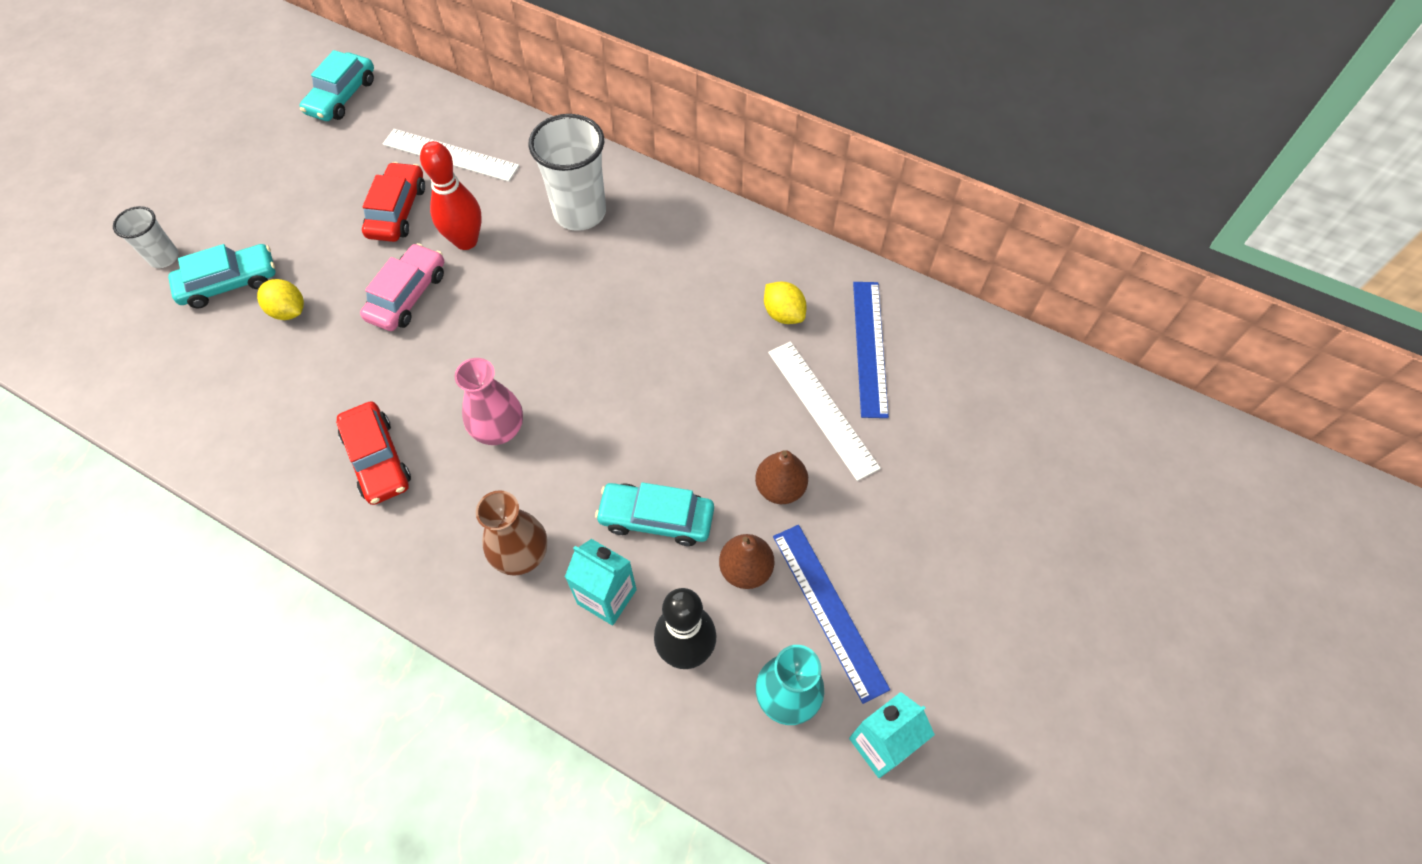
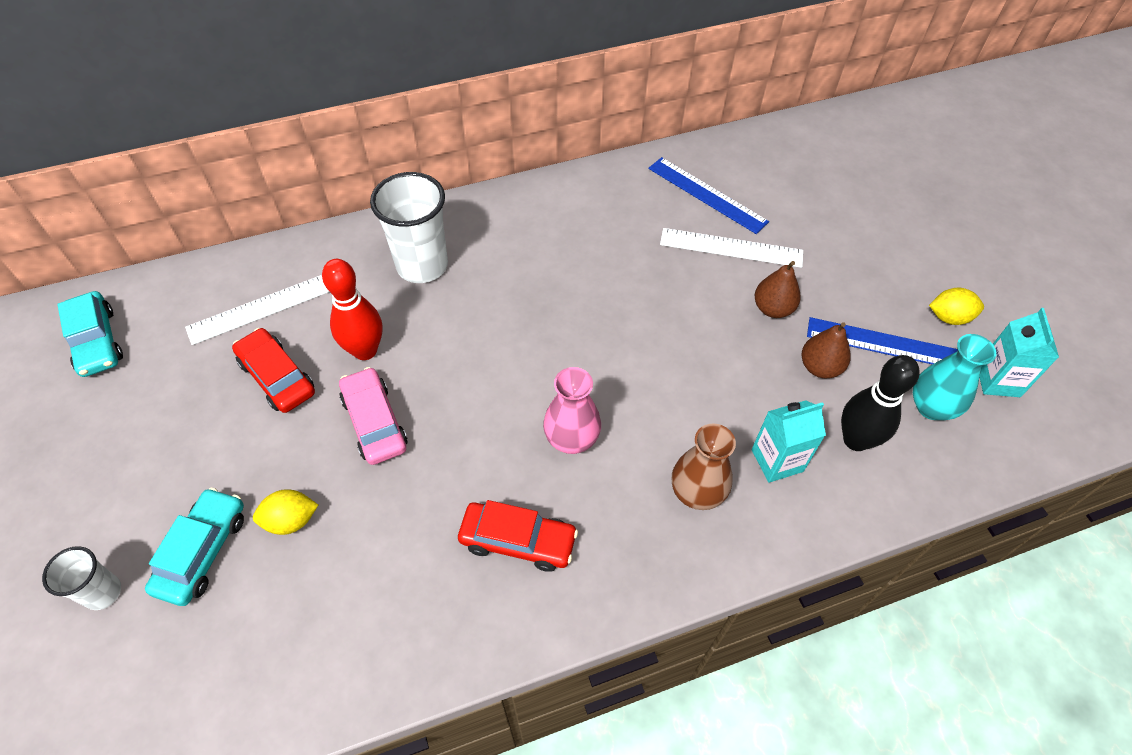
camera: 50 degrees left, 5 degrees down
(656, 518) = (737, 390): turquoise car -> none
(783, 314) = (636, 217): yellow lemon -> yellow lemon (949, 317)

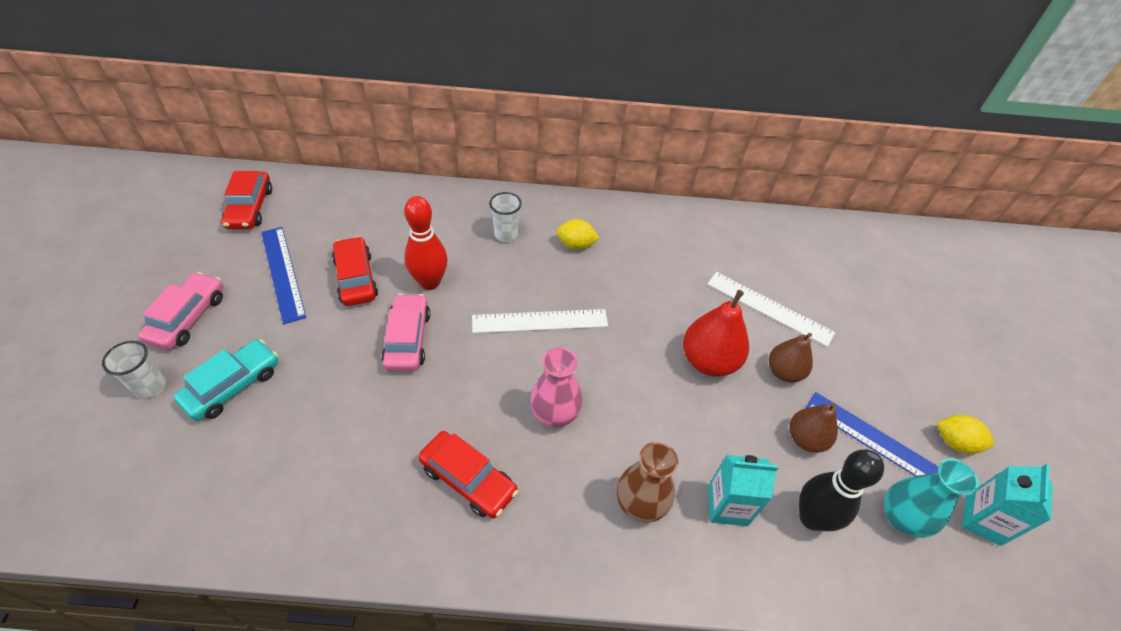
camera: 20 degrees right, 5 degrees down
(96, 341) = (250, 208): turquoise car -> red car
(99, 498) = (188, 318): none -> pink car
(264, 308) = (374, 225): white ruler -> white ruler (540, 321)
(291, 520) = (306, 389): yellow lemon -> yellow lemon (576, 245)
(422, 265) = (506, 234): white cup -> white cup, size x0.54
(697, 325) = (709, 361): none -> red pear
(706, 195) = (767, 258): blue ruler -> blue ruler (282, 273)

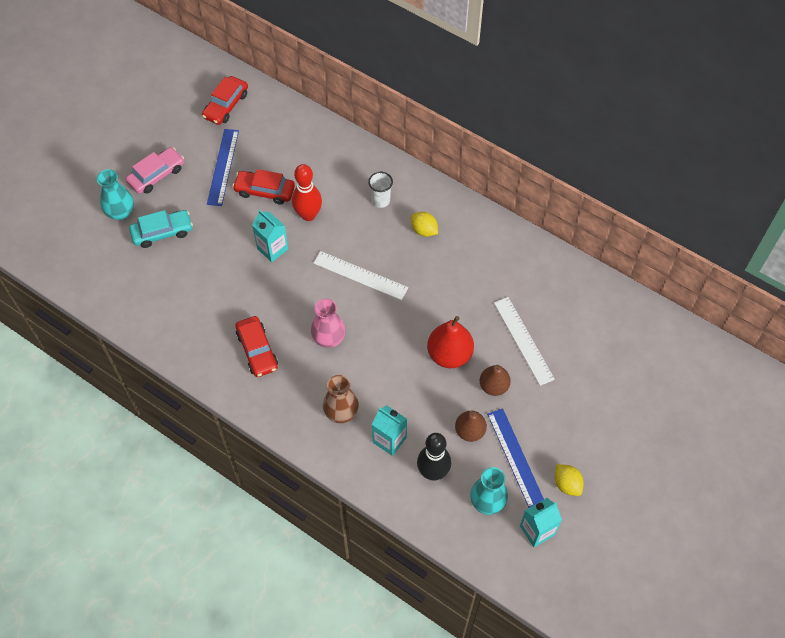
camera: 35 degrees right, 10 degrees up
(150, 387) = (120, 212): white cup -> turquoise vase
(356, 278) = (265, 191): red car -> red car turned 90 degrees counterclockwise
(408, 339) = (272, 249): pink car -> turquoise carton

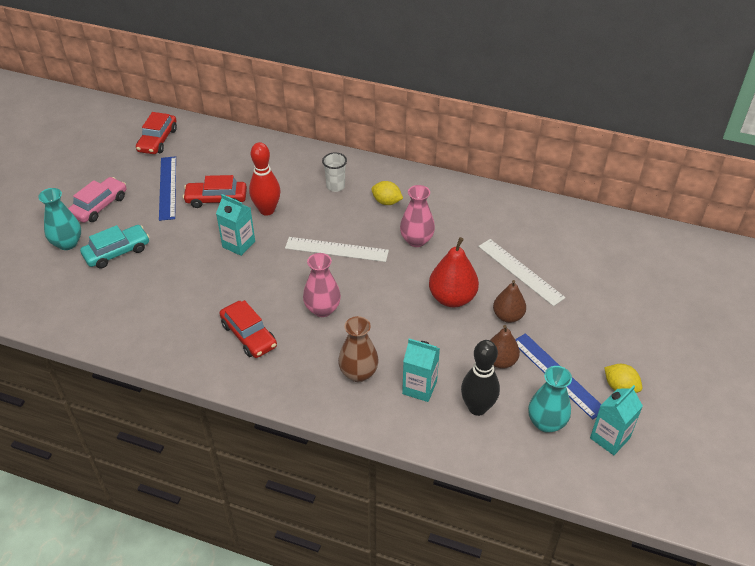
camera: 15 degrees left, 15 degrees down
(438, 282) = (416, 240): none -> pink vase

